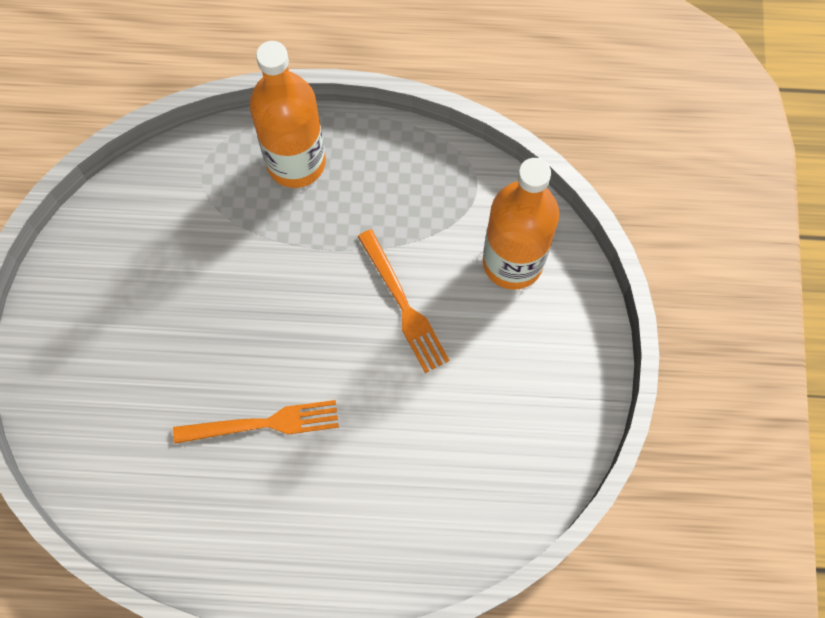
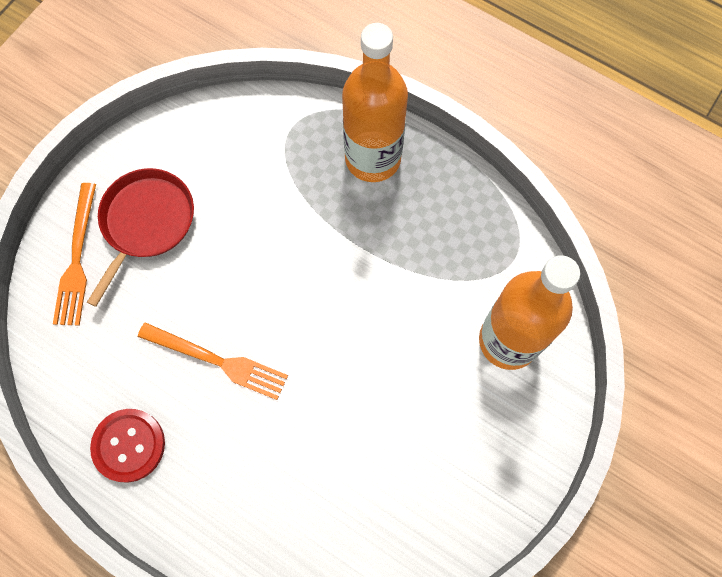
camera: 30 degrees right, 0 degrees up
(115, 336) = (146, 222): none -> red pan
(227, 543) = (129, 445): none -> red button
(403, 305) = (392, 325): orange fork -> orange fork (77, 259)

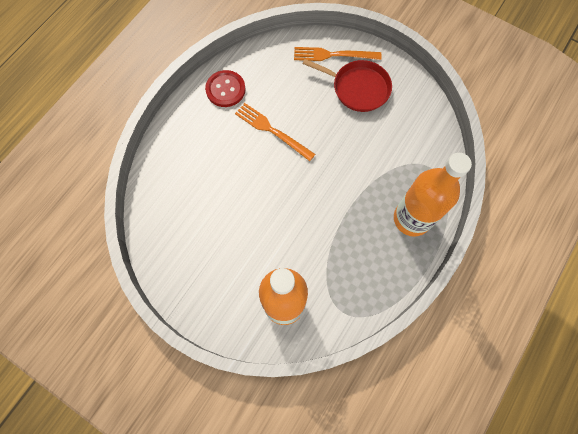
camera: 90 degrees right, 0 degrees up
(217, 361) = (272, 131): orange fork -> orange fork turned 105 degrees clockwise

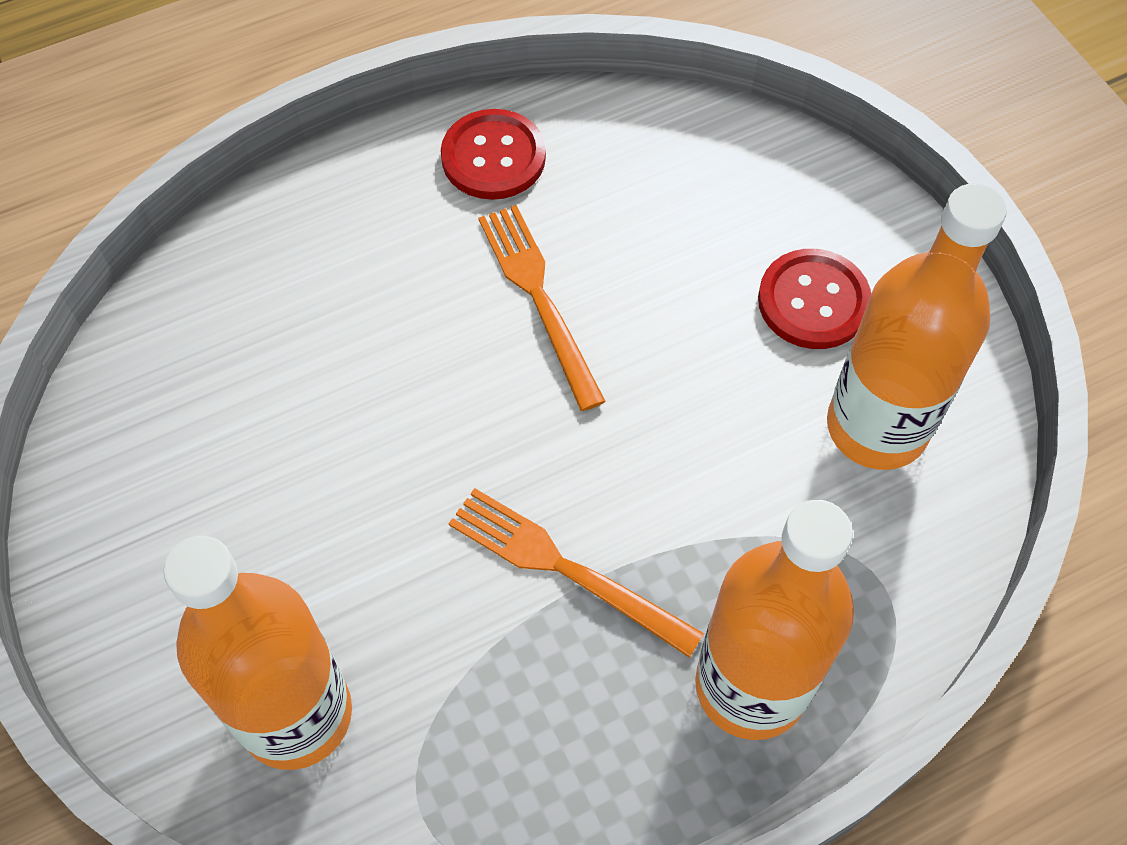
camera: 30 degrees right, 10 degrees down
(333, 55) = (801, 198): orange fork -> orange fork (566, 569)
(358, 88) = (813, 301): red pan -> red button
(400, 119) = (876, 427): none -> orange bottle

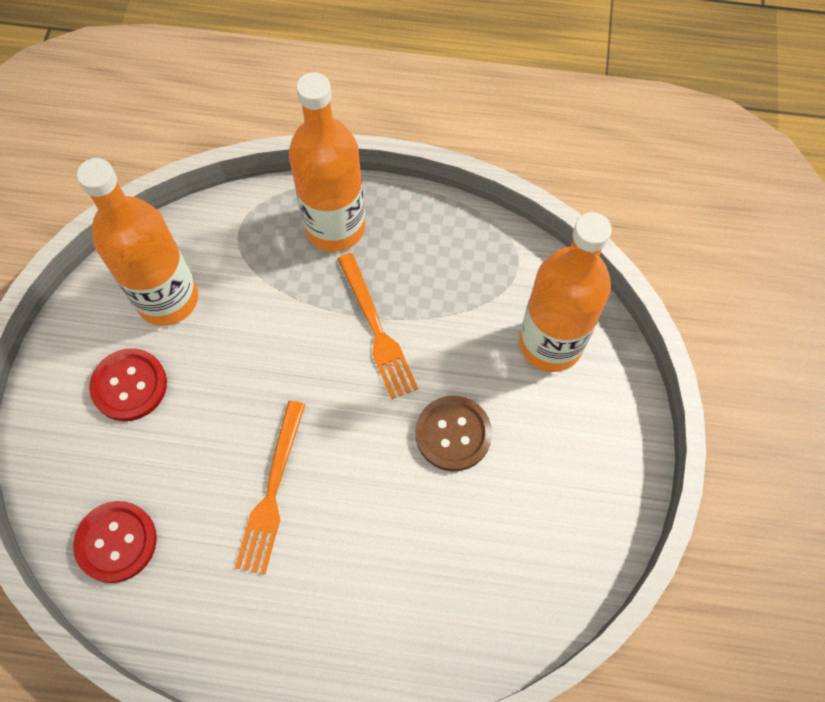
camera: 145 degrees left, 5 degrees up
(361, 497) = (453, 434): none -> brown button
(493, 157) = (219, 619): red button -> red button (116, 542)

